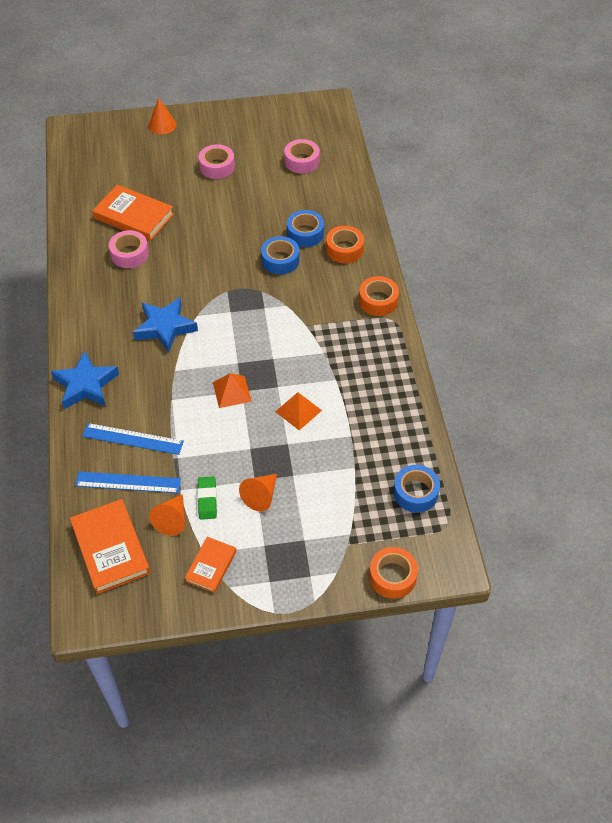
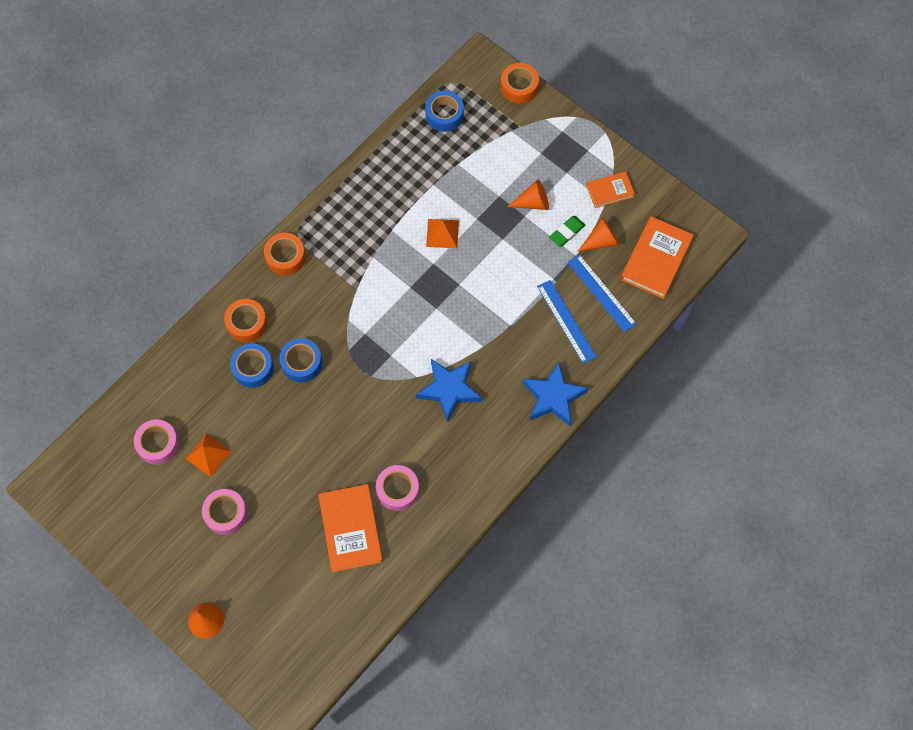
camera: 130 degrees left, 15 degrees up
(232, 391) = (466, 290): orange pyramid -> orange pyramid (208, 455)

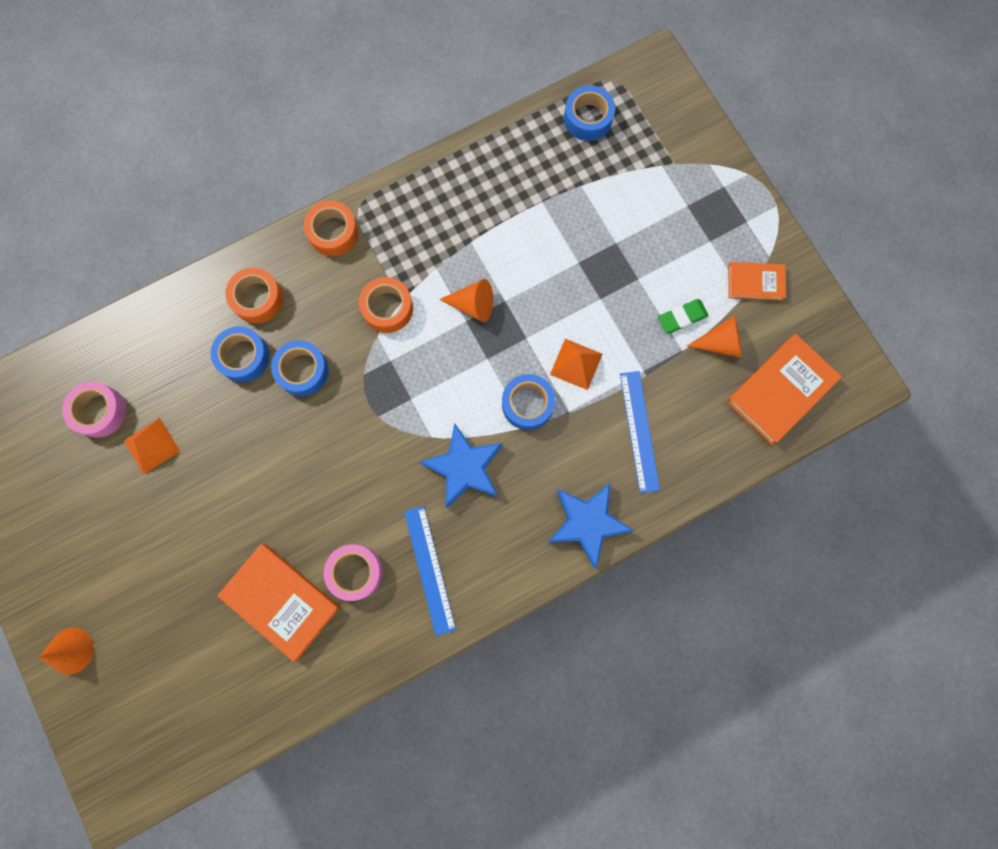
camera: 20 degrees right, 10 degrees up
(226, 513) = (144, 526): pink tape -> none
(351, 529) = (281, 601): orange book -> orange book turned 60 degrees counterclockwise
(442, 233) = (530, 266): orange pyramid -> orange pyramid (576, 364)
(478, 330) = (527, 404): none -> blue tape
(519, 87) = (691, 113): orange tape -> orange tape (387, 308)
(533, 202) = (654, 265): orange cone -> orange cone (473, 305)
(601, 293) = (696, 410): blue ruler -> blue ruler (430, 569)

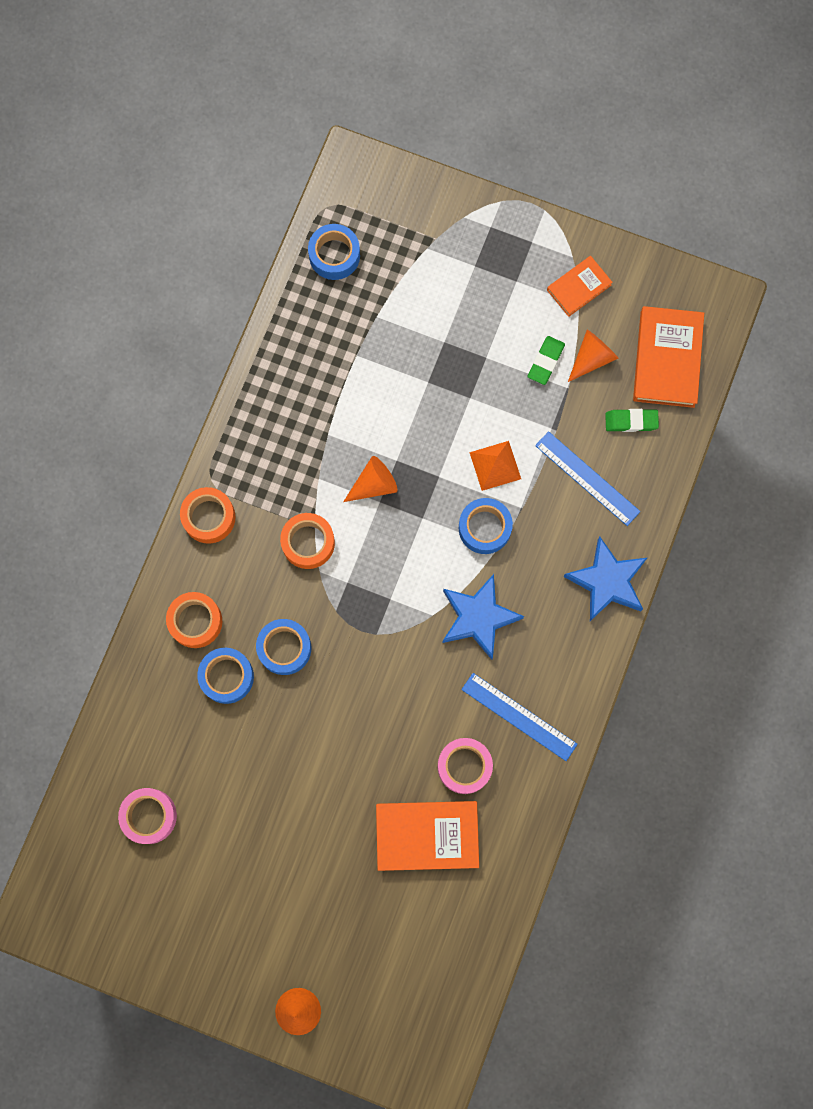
camera: 40 degrees left, 0 degrees up
(151, 445) = (216, 807): orange pyramid -> none
(711, 415) = (631, 421): none -> green eraser

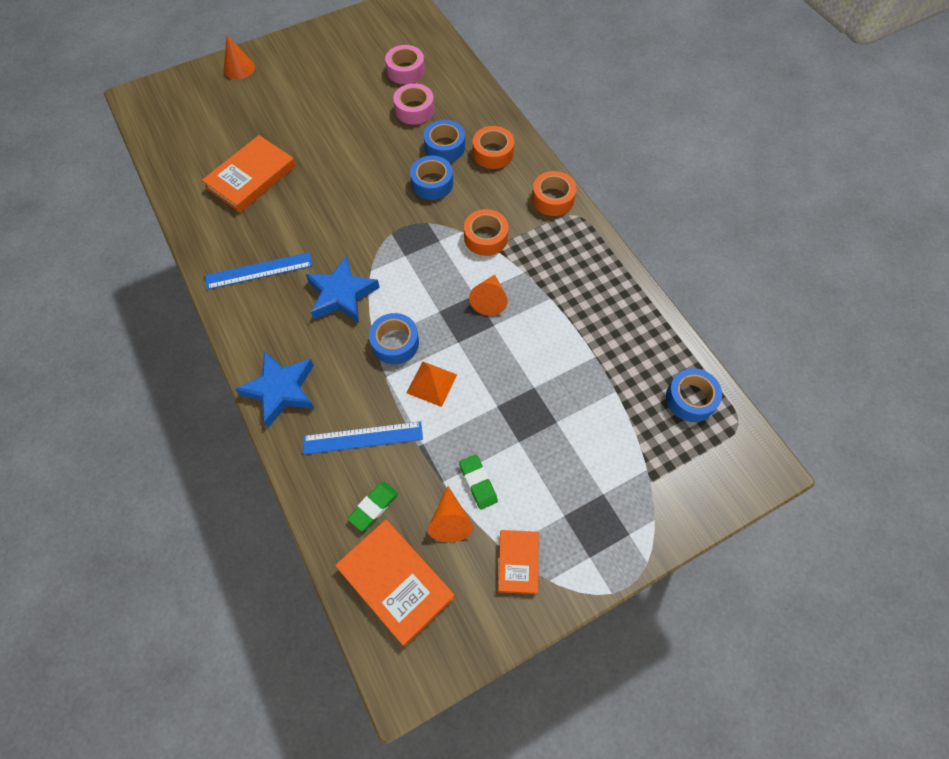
camera: 130 degrees right, 15 degrees down
(464, 766) = (265, 222): pink tape -> pink tape (414, 110)

